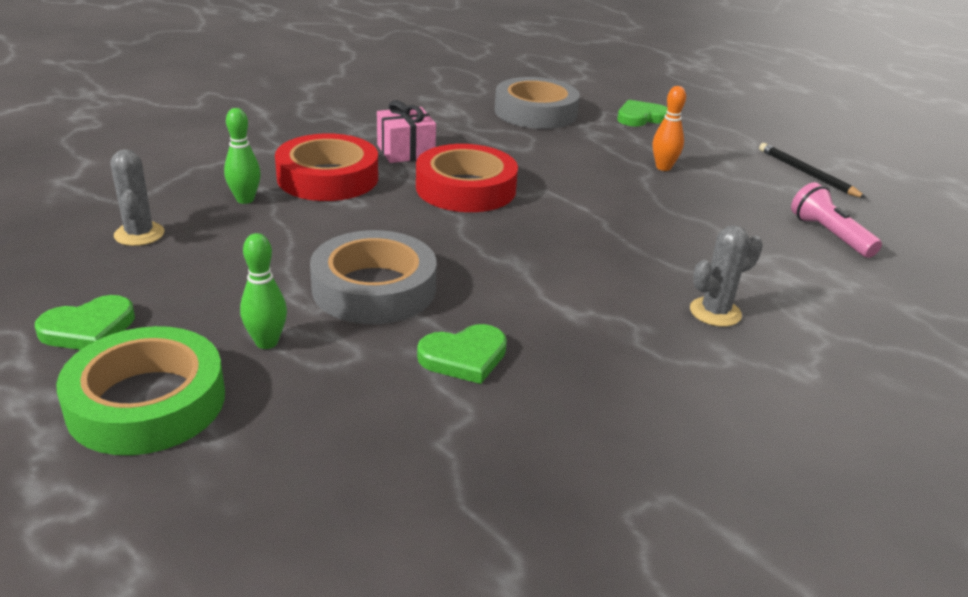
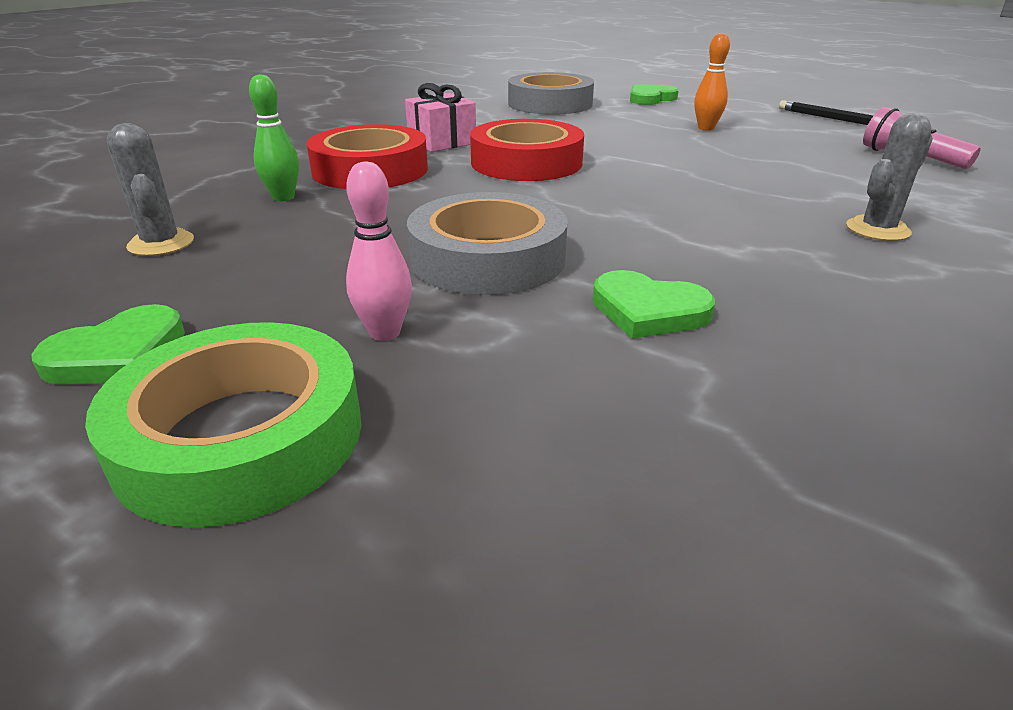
camera: 10 degrees left, 0 degrees up
(266, 342) = (385, 332): green bowling pin -> pink bowling pin
(464, 357) = (648, 311): green heart -> green heart turned 60 degrees clockwise

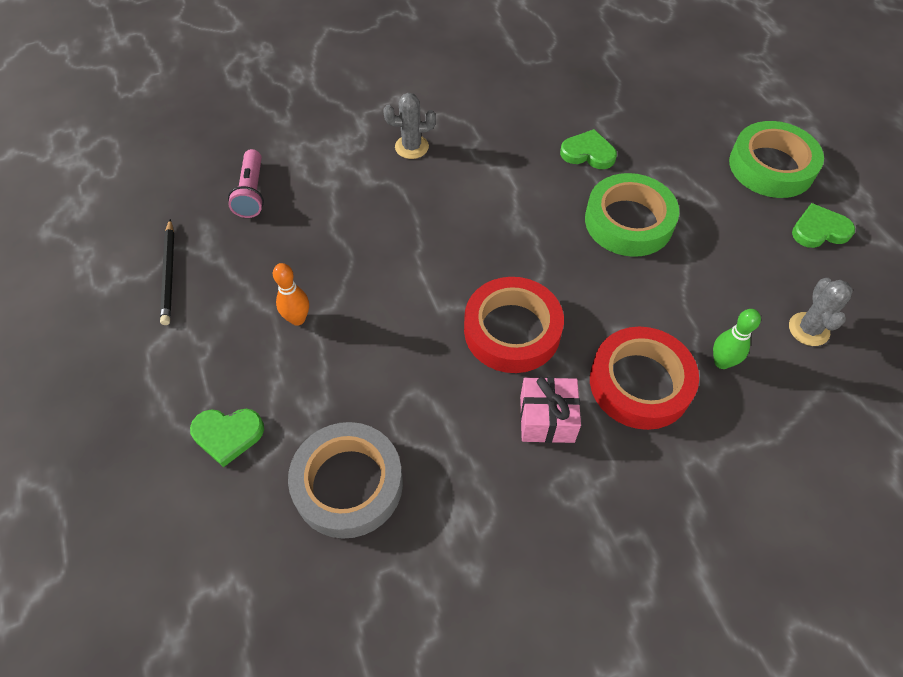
camera: 145 degrees left, 25 degrees up
(385, 332) = (705, 192): pink bowling pin -> none
(488, 258) = (628, 221): grey tape -> green tape
(648, 311) = (588, 153): green heart -> green heart turned 45 degrees counterclockwise

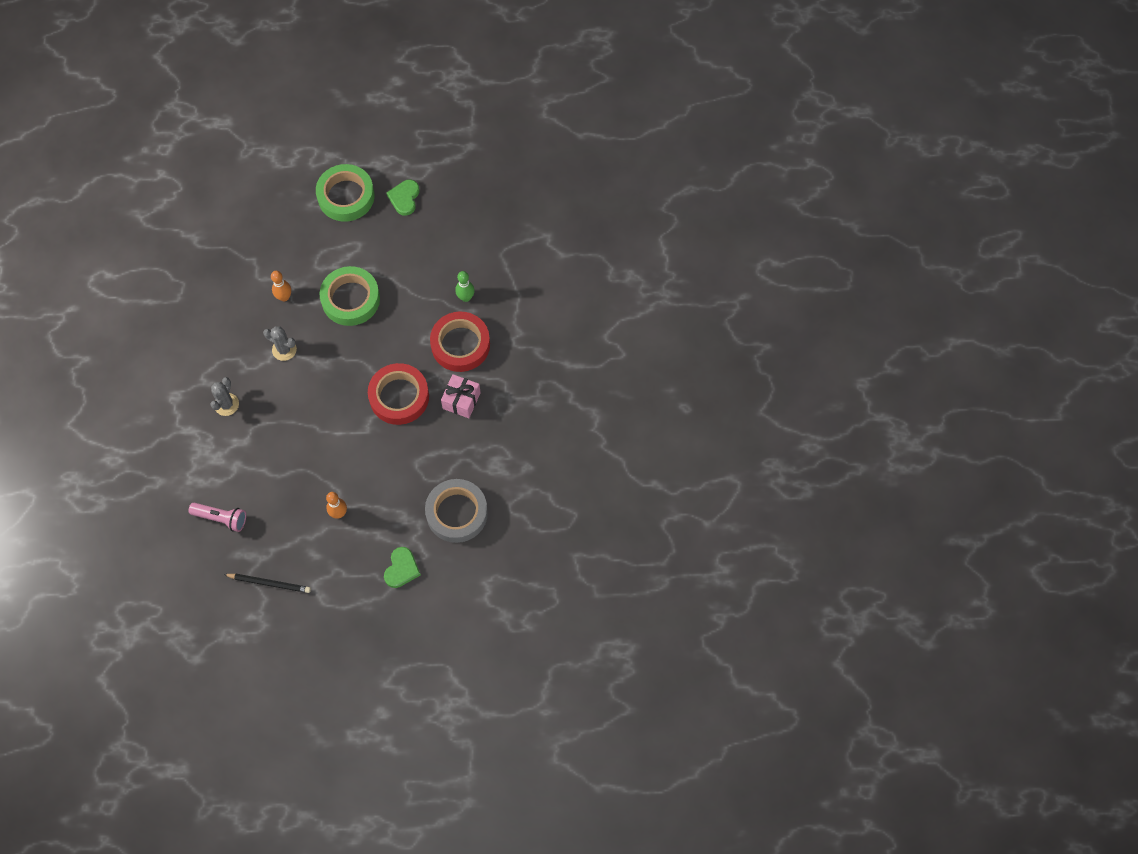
camera: 70 degrees left, 10 degrees up
(588, 153) = (284, 297): green heart -> orange bowling pin
(808, 329) = (465, 243): grey cactus -> grey cactus (284, 349)

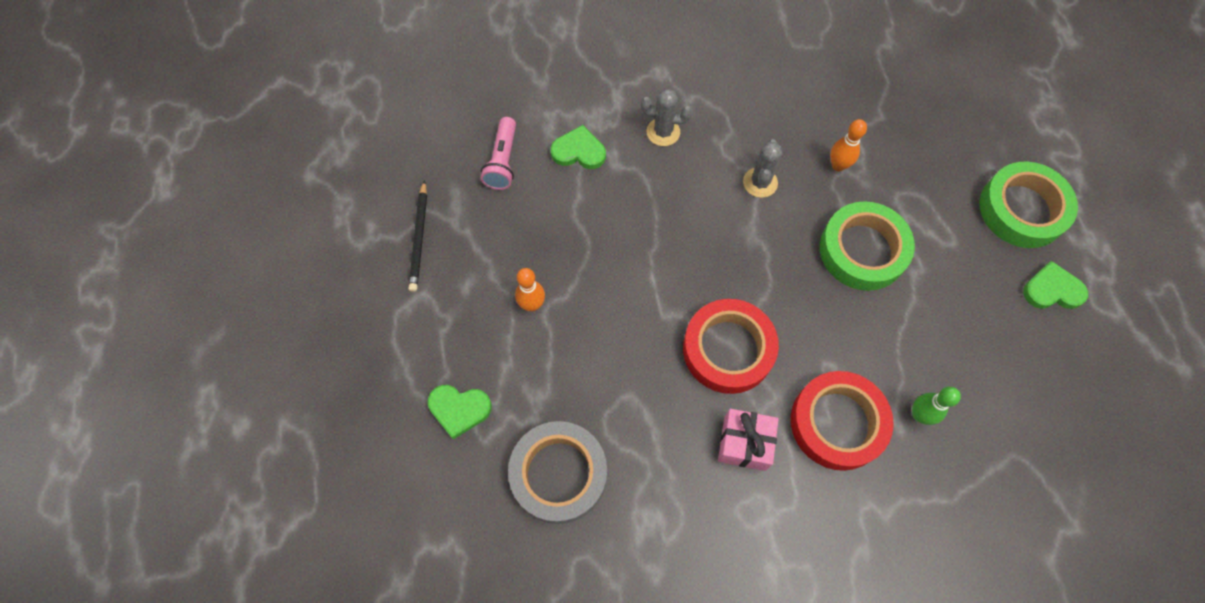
camera: 80 degrees right, 0 degrees up
(227, 464) = (579, 151): none -> green heart

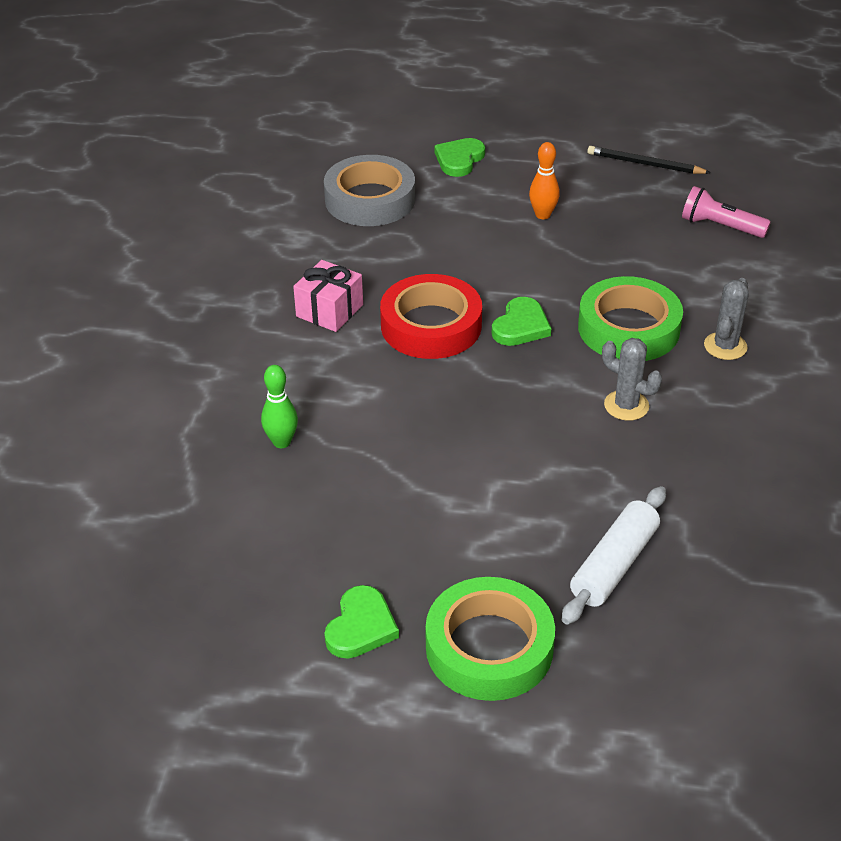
camera: 110 degrees right, 25 degrees down
(579, 151) = (717, 279): green heart -> green heart (521, 326)
(837, 423) = (311, 378): red tape -> none
(838, 165) = (627, 482): orange bowling pin -> none
(862, 250) = (498, 464): green tape -> green tape (628, 328)
(916, 157) = (614, 565): none -> white rolling pin

